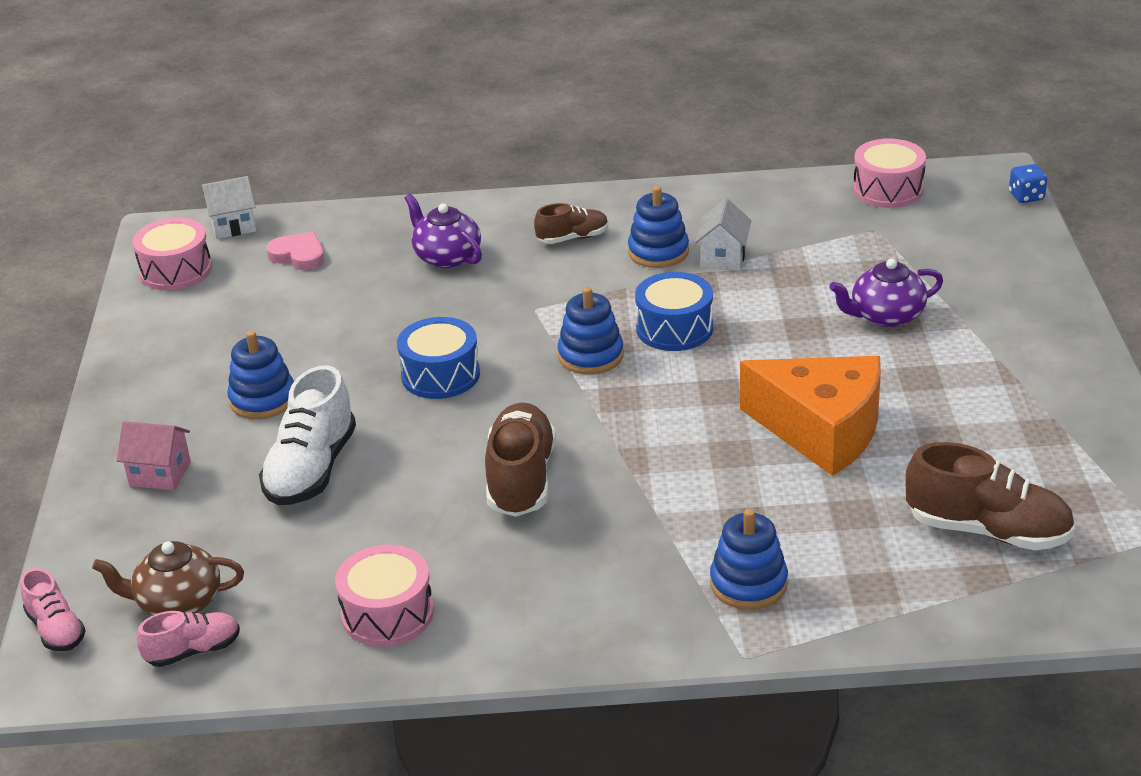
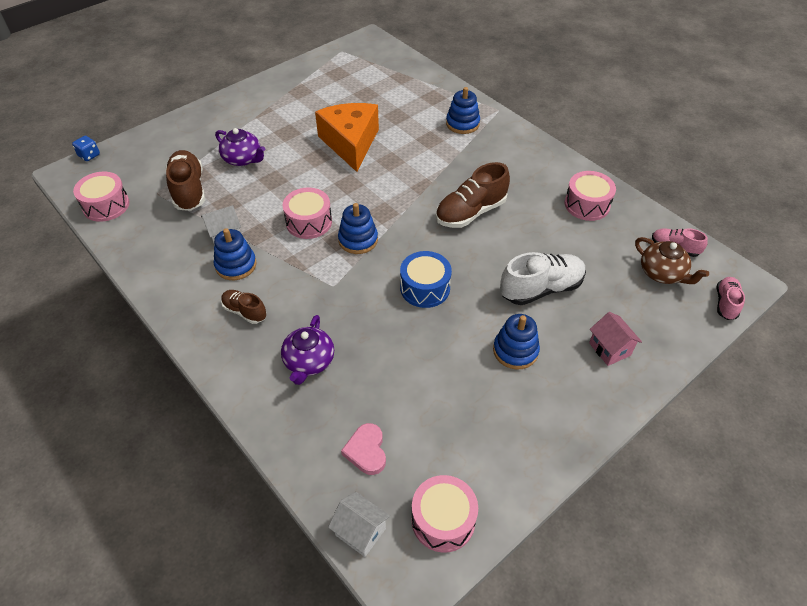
camera: 130 degrees left, 15 degrees up
(674, 328) = (309, 222): blue drum -> pink drum
(988, 531) = (375, 84): brown shoe -> brown shoe (188, 190)

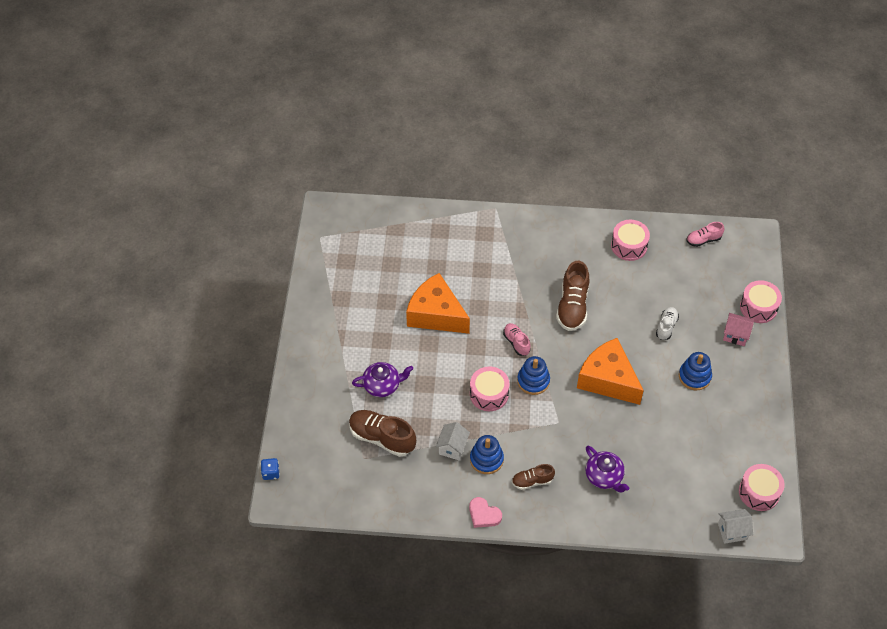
camera: 45 degrees left, 5 degrees up
(106, 205) = (344, 495): pink drum -> pink drum (758, 307)
(366, 451) = (689, 494): pink heart -> pink heart (484, 514)
(425, 288) = (608, 379): blue drum -> orange cheese
(462, 124) = (487, 239): blue stacking toy -> none
(541, 289) = (666, 327): white shoe -> white shoe, size x0.57
(662, 273) = (714, 263): brown teapot -> none
(726, 303) = (760, 257): pink shoe -> pink shoe (516, 343)

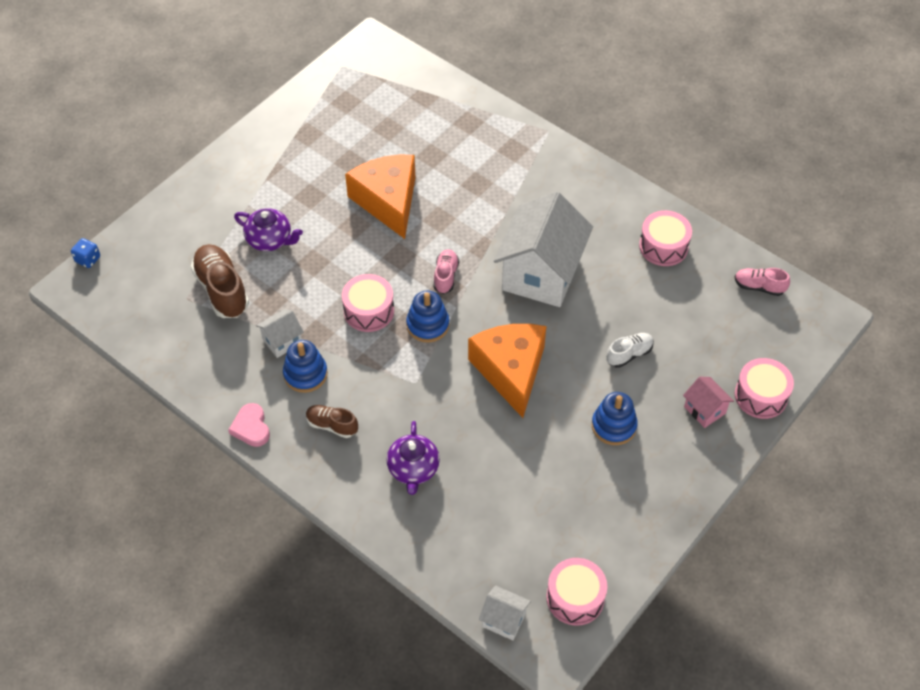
camera: 35 degrees right, 0 degrees up
(572, 306) = (541, 274): brown shoe -> white house

